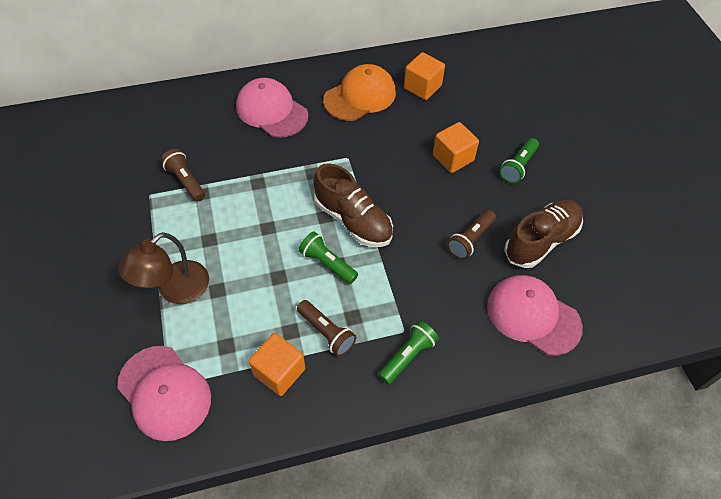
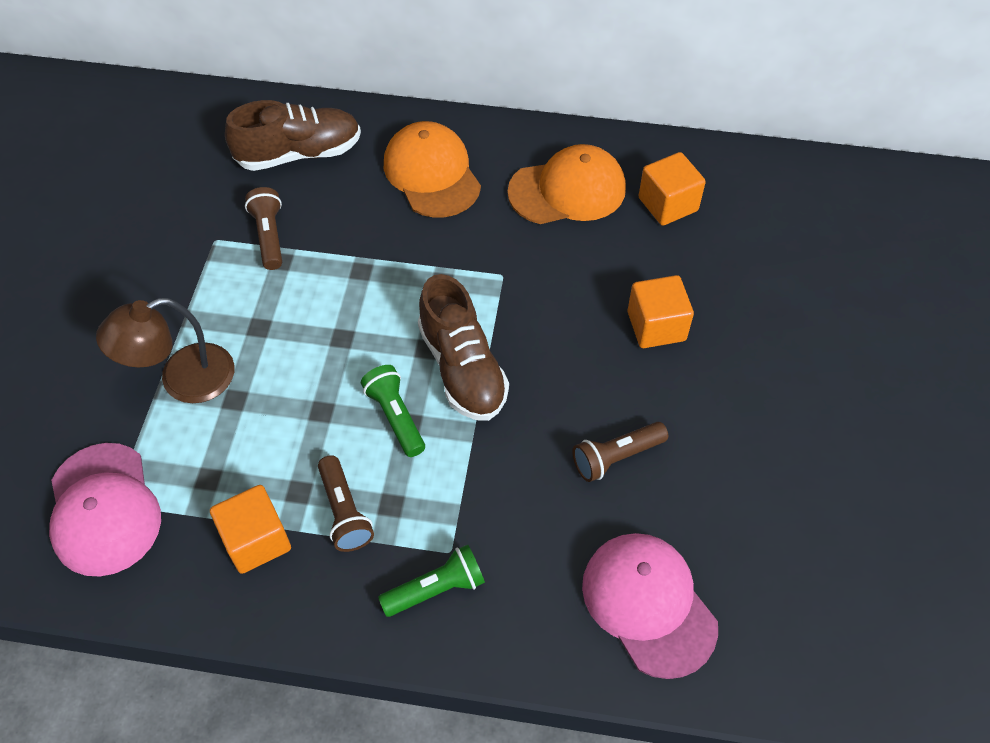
camera: 25 degrees right, 0 degrees up
(271, 111) = (432, 174): pink cap -> orange cap
(518, 166) = (750, 373): green flashlight -> none
(541, 241) = (723, 498): brown shoe -> brown shoe (299, 154)

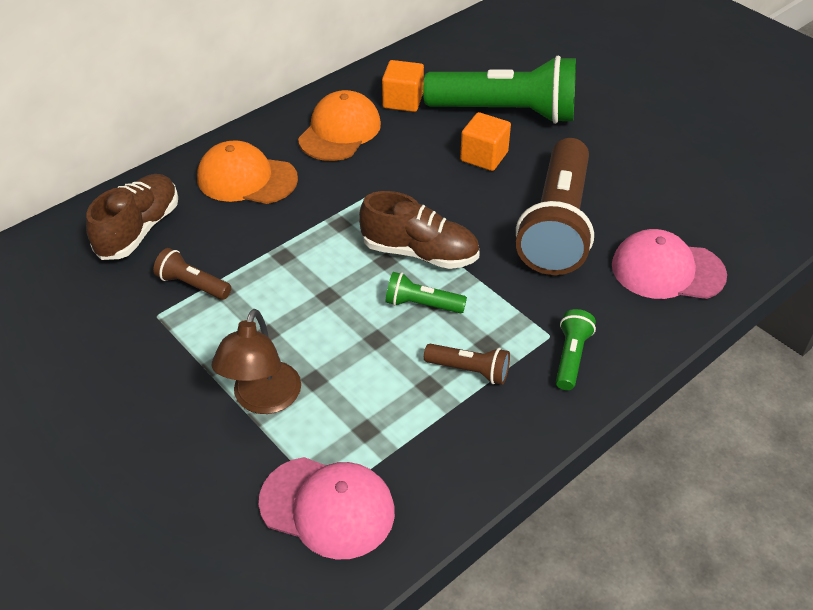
camera: 50 degrees left, 10 degrees down
(256, 540) = (445, 429): orange cube -> none
(616, 457) = (556, 225): brown flashlight -> brown flashlight, size x2.32
(748, 299) = (506, 112): none -> green flashlight

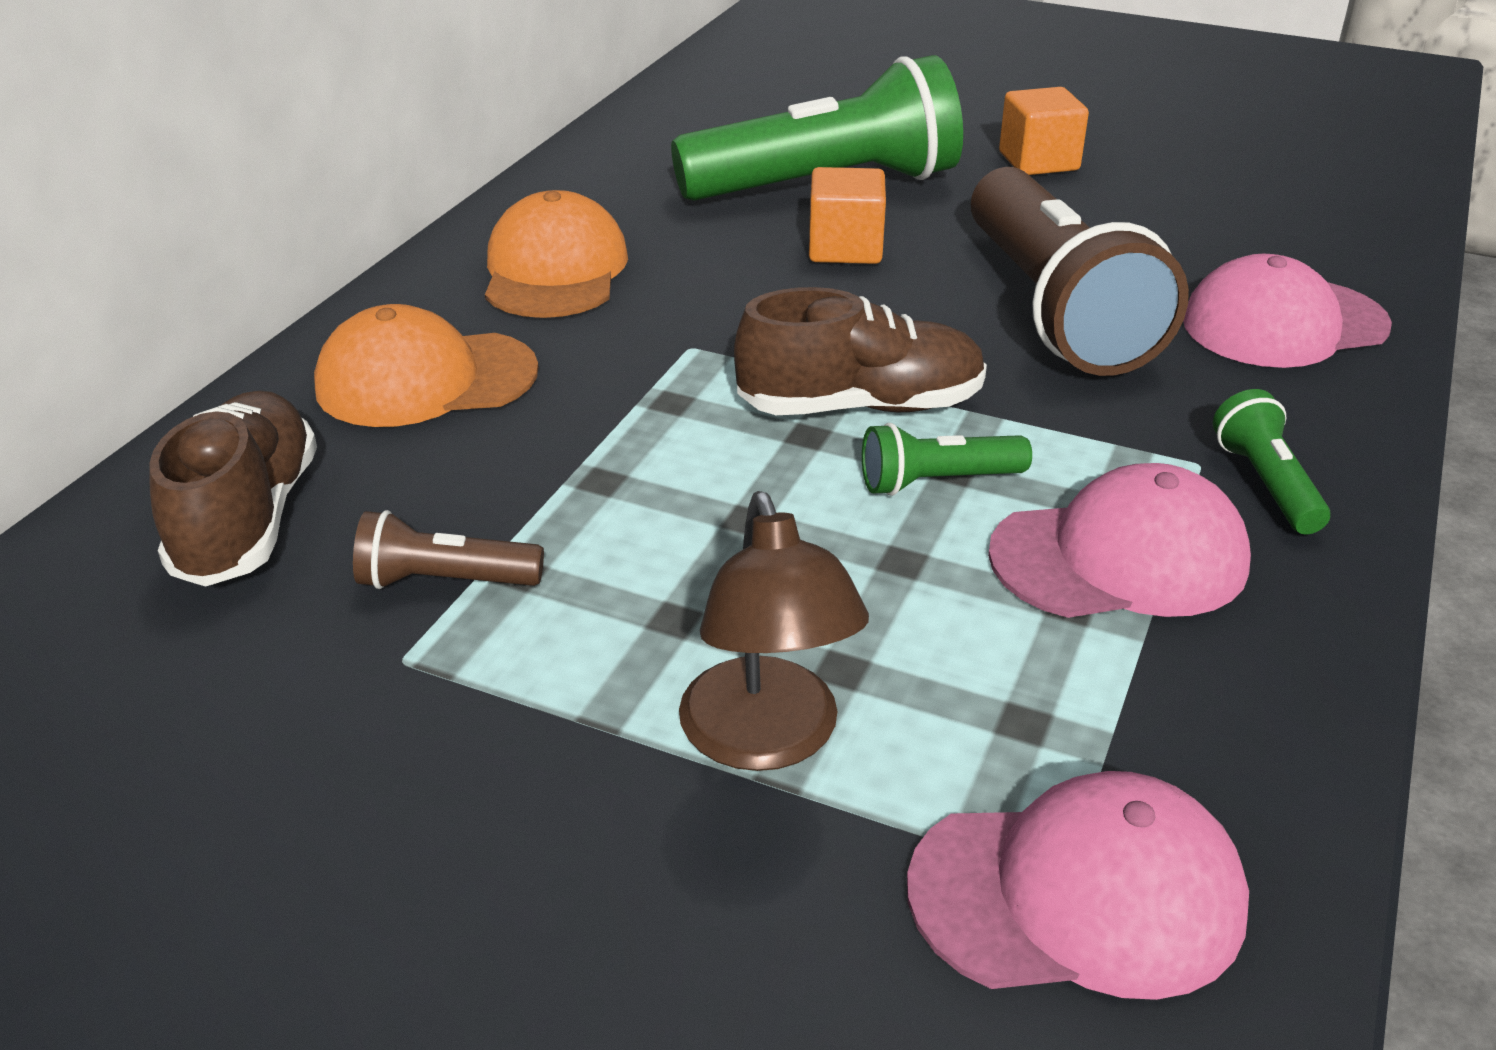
camera: 25 degrees left, 10 degrees down
(403, 100) = (635, 206): orange cube -> orange cube (1038, 161)
(469, 370) = (1119, 558): brown flashlight -> pink cap

